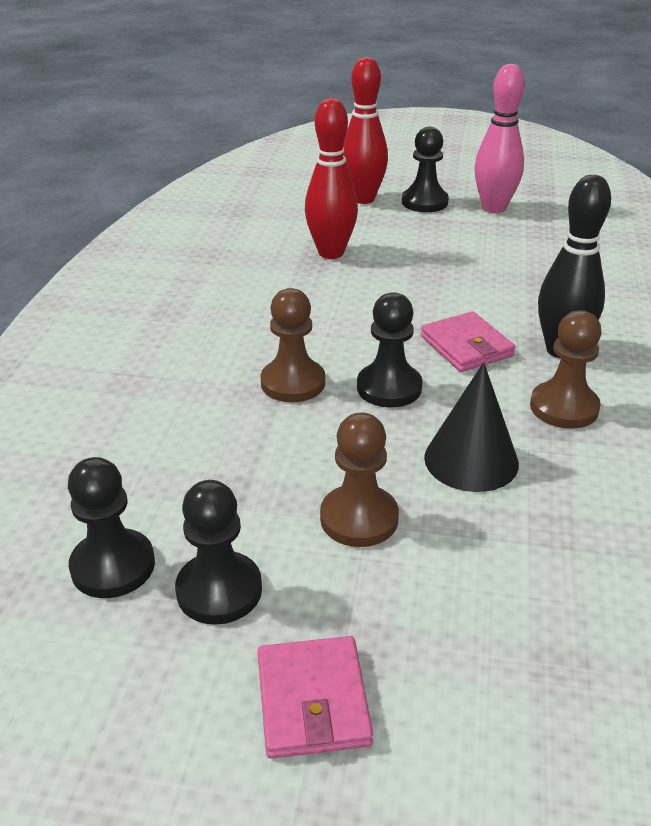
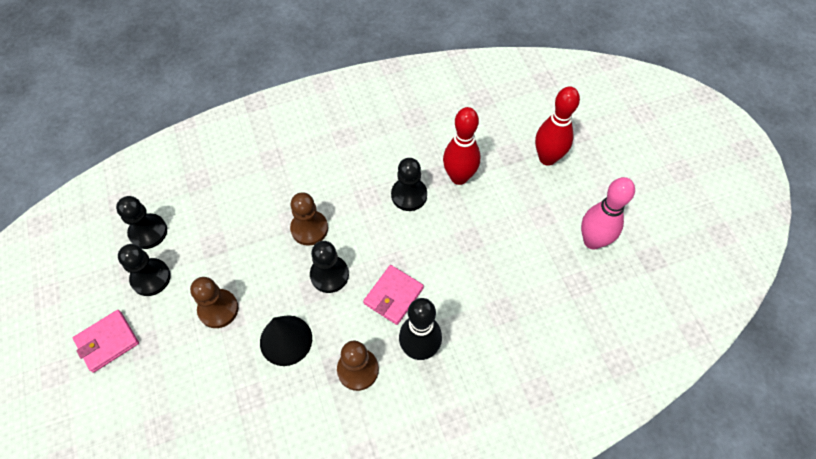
camera: 60 degrees right, 25 degrees up
(424, 202) = (569, 195): black pawn -> black pawn (409, 195)

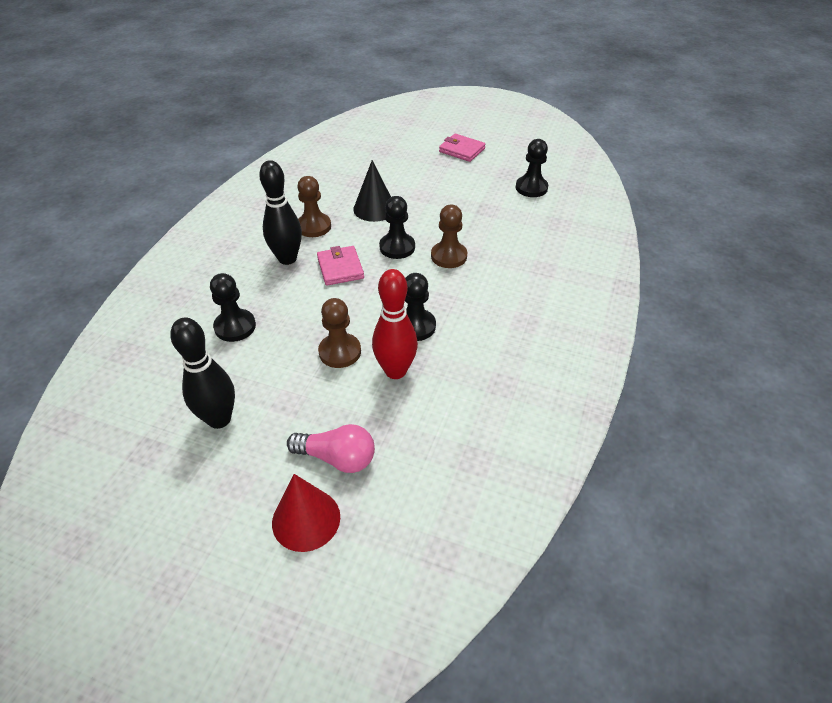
camera: 130 degrees right, 15 degrees down
(107, 342) = (462, 150): pink wallet -> pink wallet turned 60 degrees counterclockwise
(151, 278) = (490, 177): black pawn -> black pawn (235, 327)
(218, 309) = (432, 193): brown pawn -> brown pawn (340, 352)
(547, 158) = (337, 458): red bowling pin -> pink light bulb
(592, 143) = (306, 519): none -> red cone
(592, 241) = (219, 419): pink bowling pin -> black bowling pin

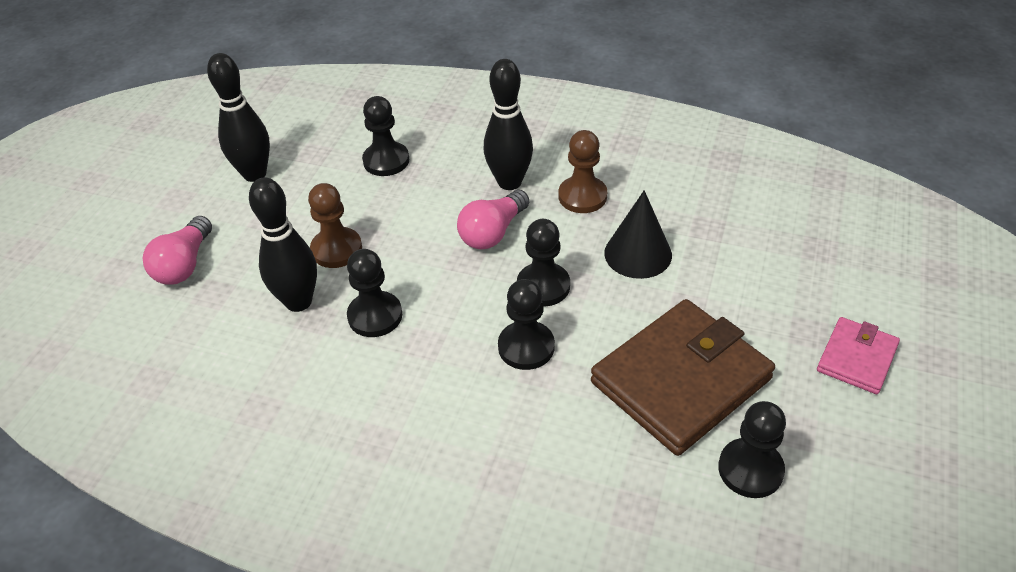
camera: 90 degrees right, 0 degrees up
(306, 519) = (120, 251): red cone -> none
(340, 268) = (493, 232): pink wallet -> pink light bulb
(395, 371) = (298, 302): red bowling pin -> black bowling pin
(449, 256) = (526, 347): brown pawn -> black pawn
(475, 202) = (681, 380): none -> brown wallet

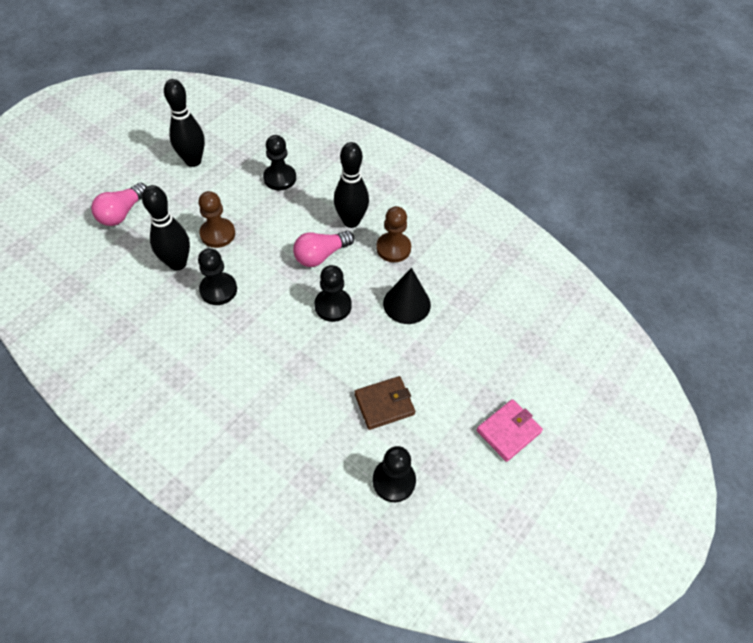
camera: 15 degrees right, 10 degrees up
(526, 347) = (300, 345): black pawn -> none
(681, 380) = (384, 404): brown wallet -> brown wallet, size x0.52

